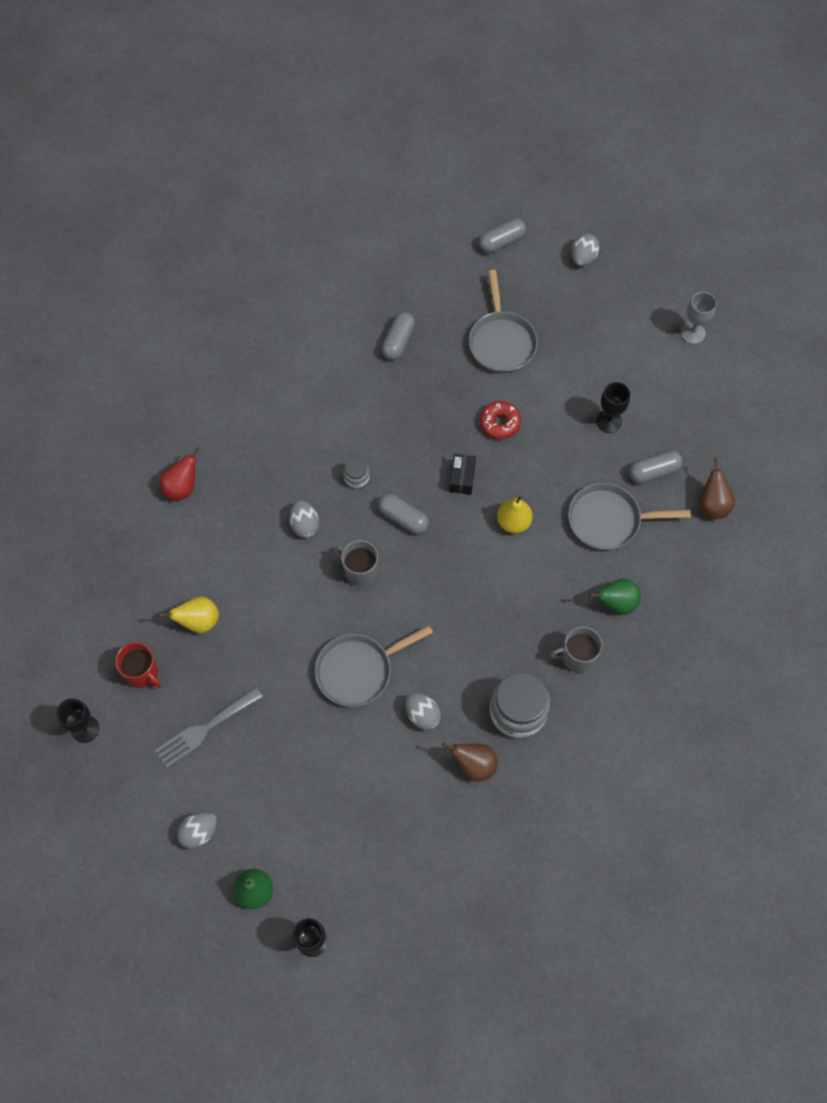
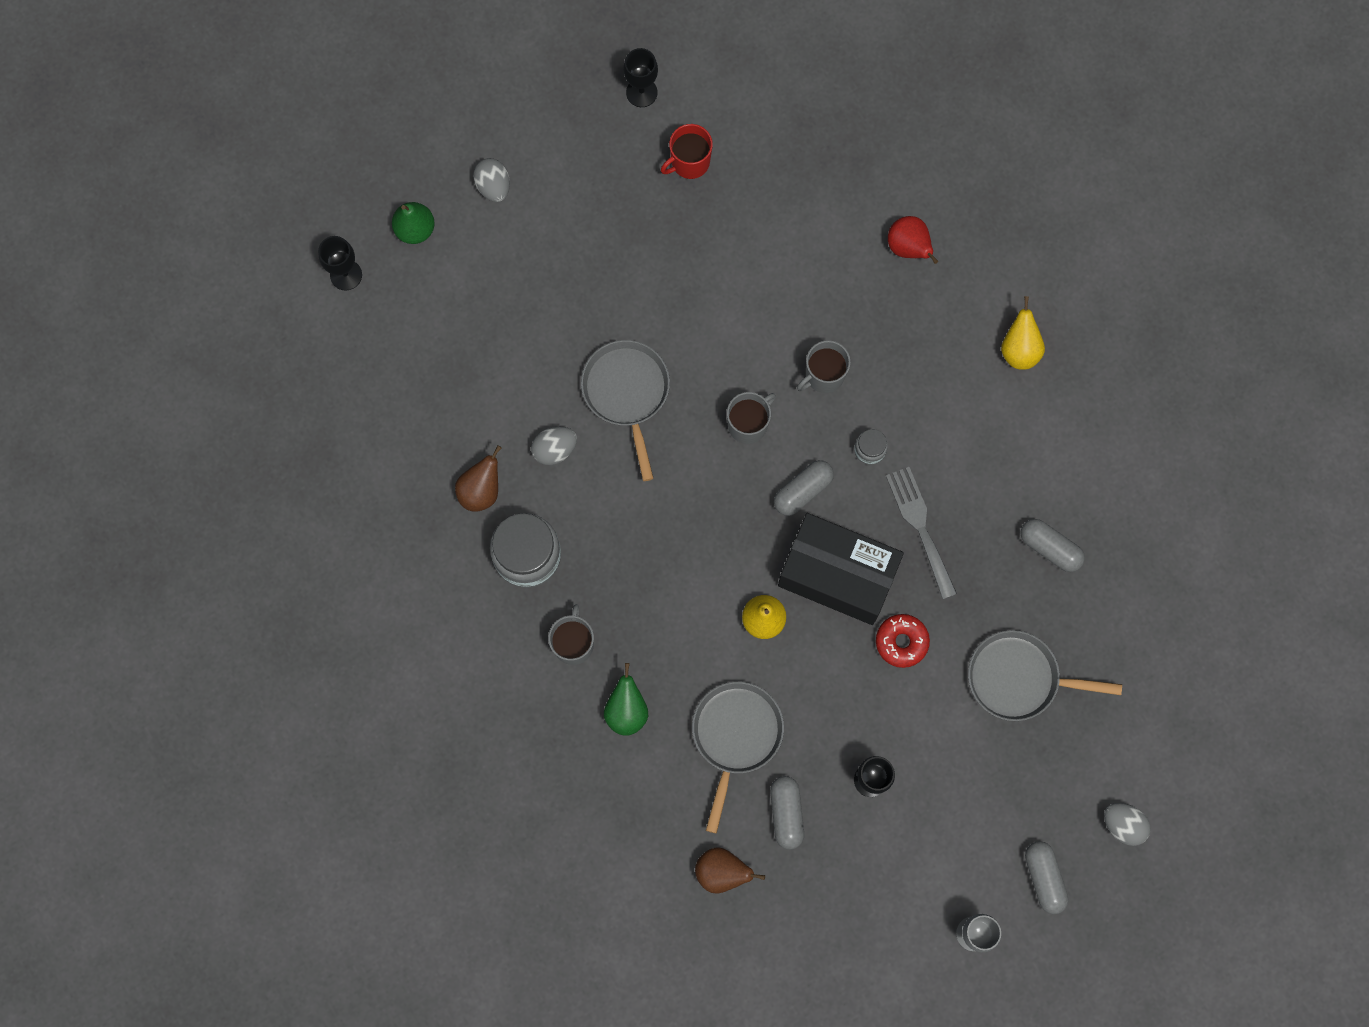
camera: 105 degrees right, 10 degrees up
(199, 621) = (734, 233): yellow pear -> yellow pear (1019, 349)
(205, 729) = (605, 214): grey fork -> grey fork (920, 527)
(304, 525) = (824, 375): grey egg -> grey mug
(462, 478) = (837, 574): black box -> black box, size x2.42
(501, 241) = (1173, 723): grey capsule -> grey capsule (1044, 878)

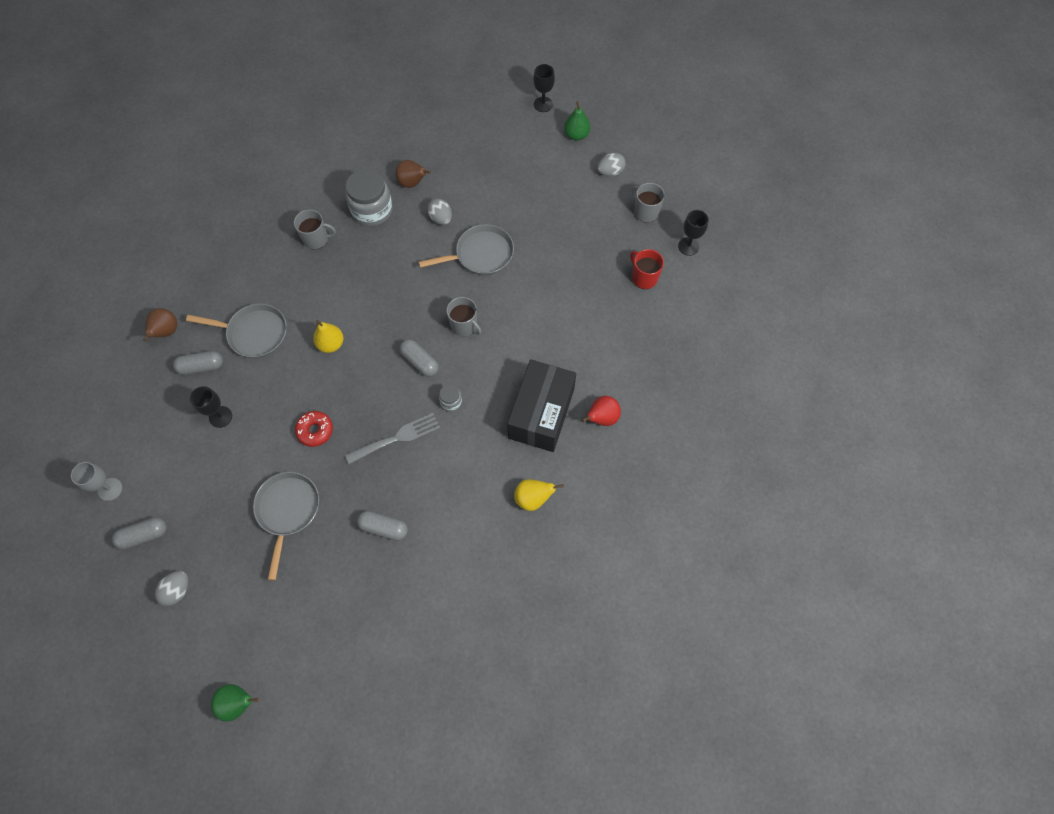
camera: 85 degrees right, 10 degrees down
(626, 710) = (273, 271): green pear -> green pear (238, 703)
(824, 375) = (502, 369): grey mug -> grey mug (645, 212)
(837, 574) = (362, 387): black box -> black box (541, 413)
(1050, 548) = (384, 528): grey capsule -> grey capsule turned 75 degrees clockwise

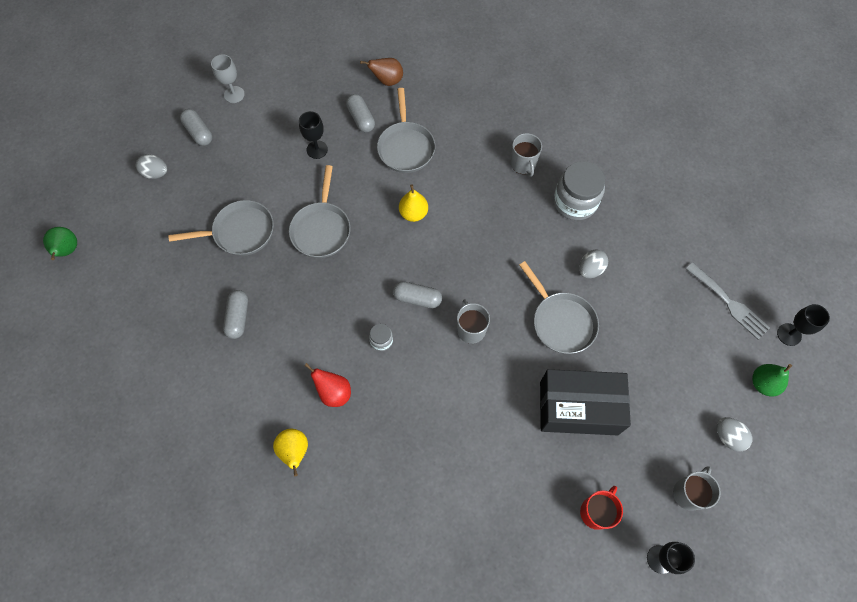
camera: 75 degrees right, 0 degrees up
(315, 430) = (321, 229): red donut -> grey pan
(397, 438) = (331, 302): grey fork -> grey fork (729, 303)
(412, 183) = (623, 229): brown pear -> none
(420, 362) = (417, 298): grey capsule -> grey capsule turned 75 degrees clockwise
(464, 326) = (471, 329): grey mug -> grey mug turned 135 degrees clockwise
(541, 413) = (391, 435): black box -> black box (578, 408)
(602, 418) = (402, 503): red pear -> red pear (334, 392)

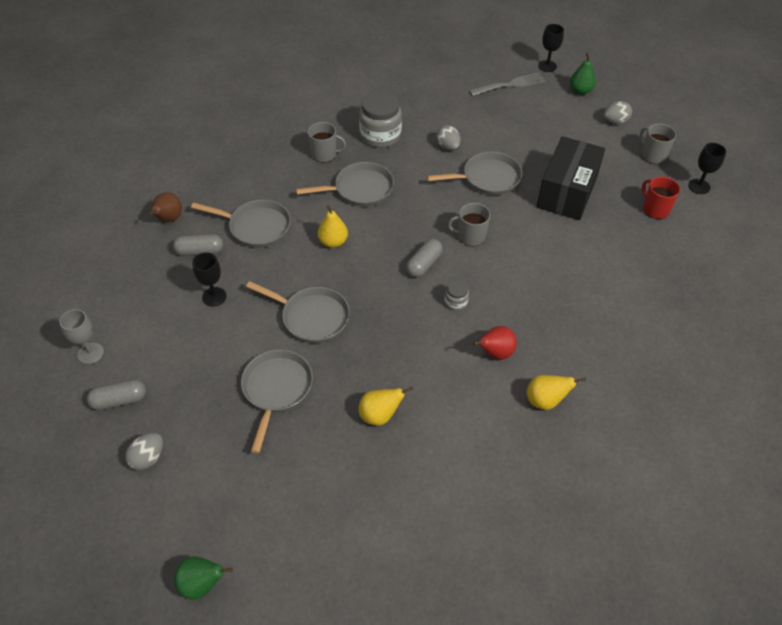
camera: 70 degrees left, 15 degrees down
(238, 317) = (380, 415): grey capsule -> yellow pear
(490, 211) = (359, 189): none -> grey pan

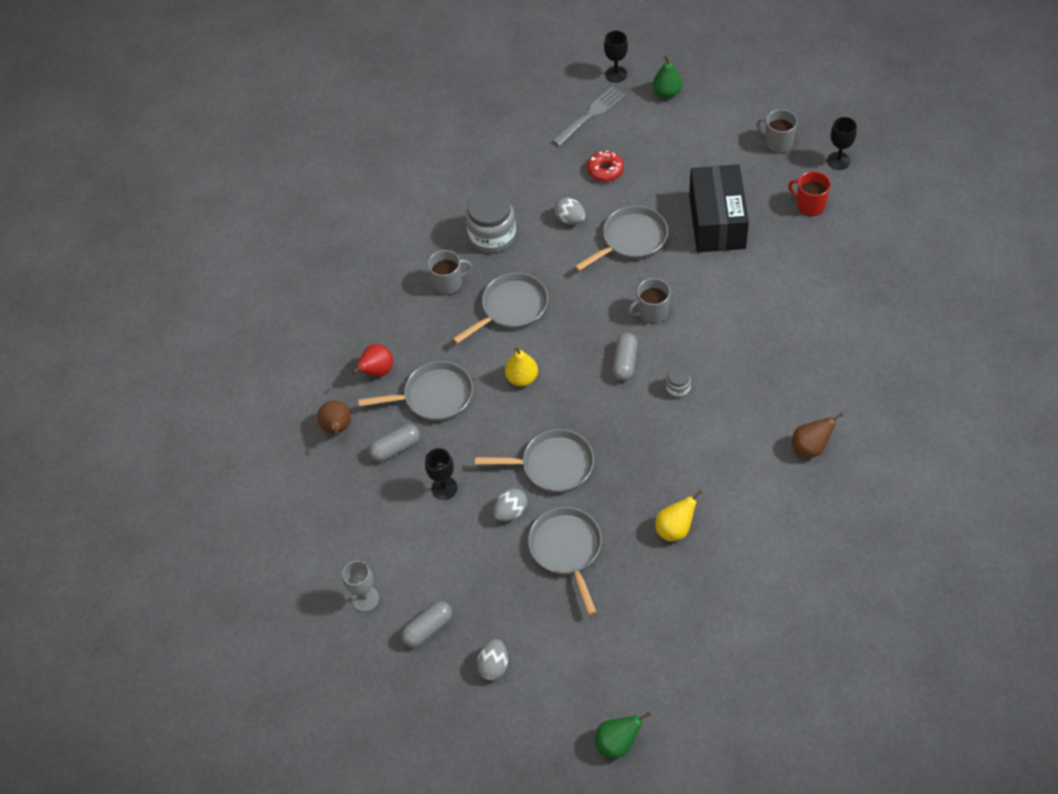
camera: 20 degrees left, 5 degrees up
(495, 353) = (742, 422): red pear -> red pear (377, 371)
(497, 124) = (605, 170): none -> red donut
(545, 401) = (810, 447): yellow pear -> brown pear
(615, 121) = (721, 116): grey egg -> grey egg (511, 512)

